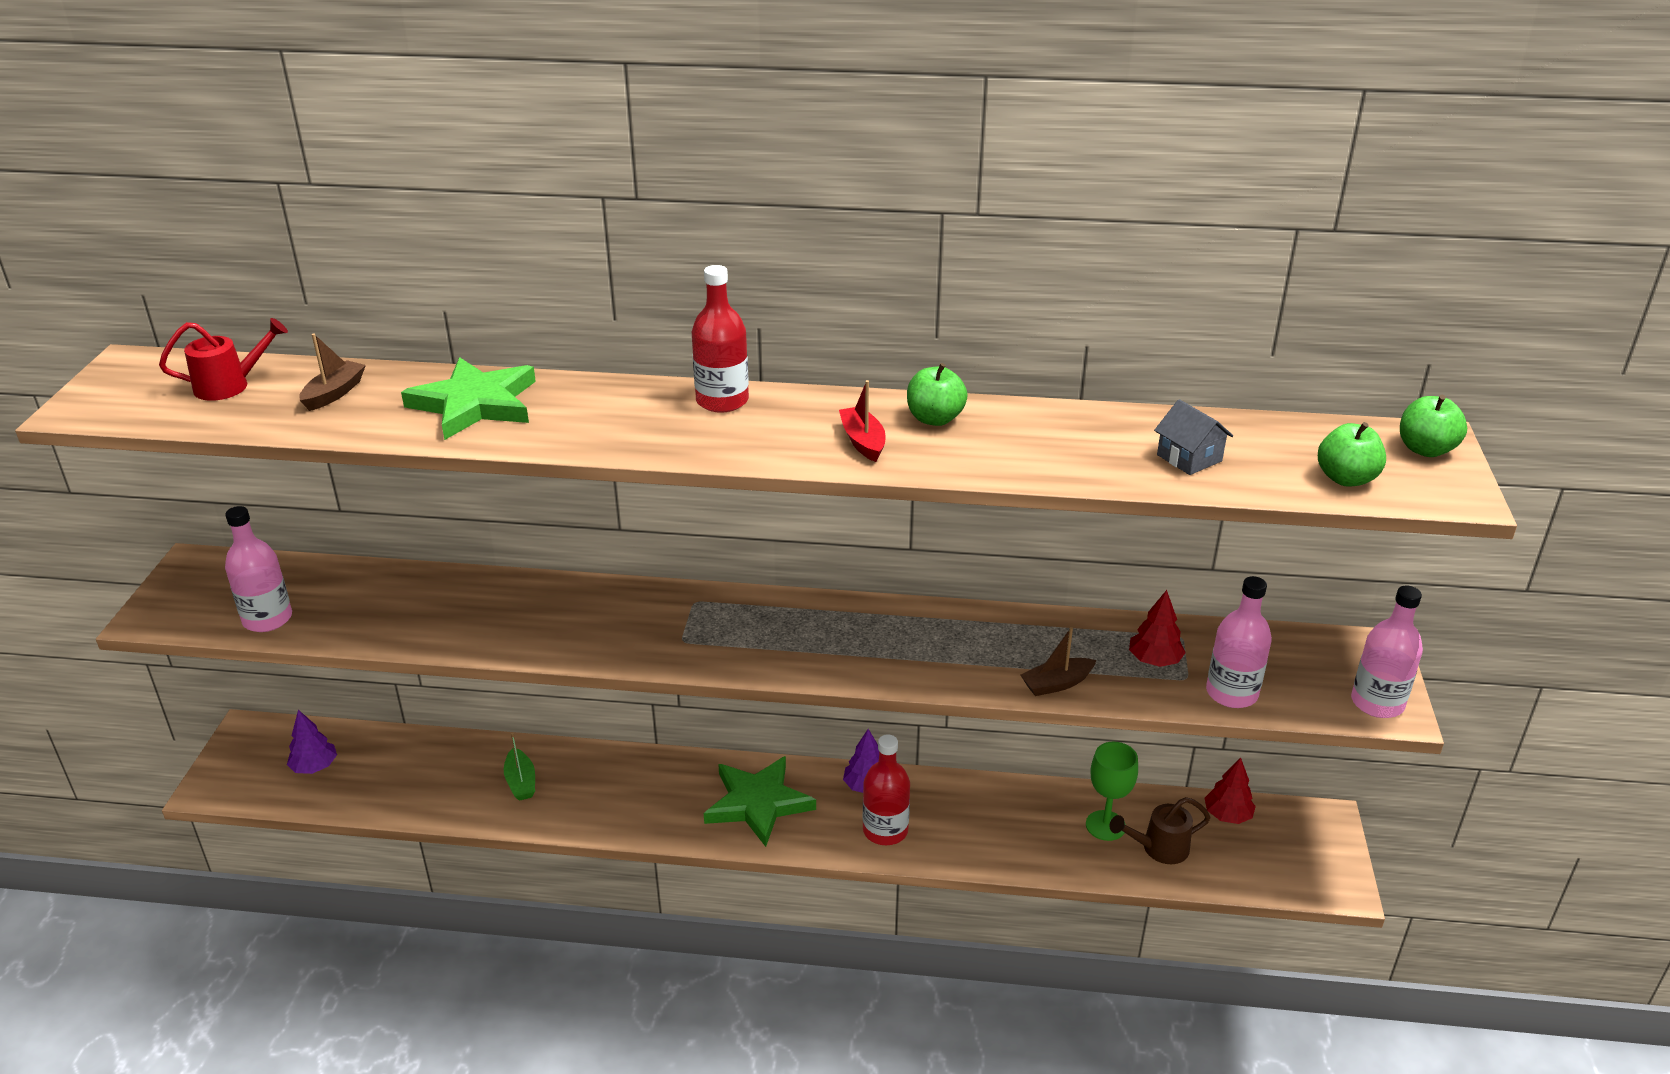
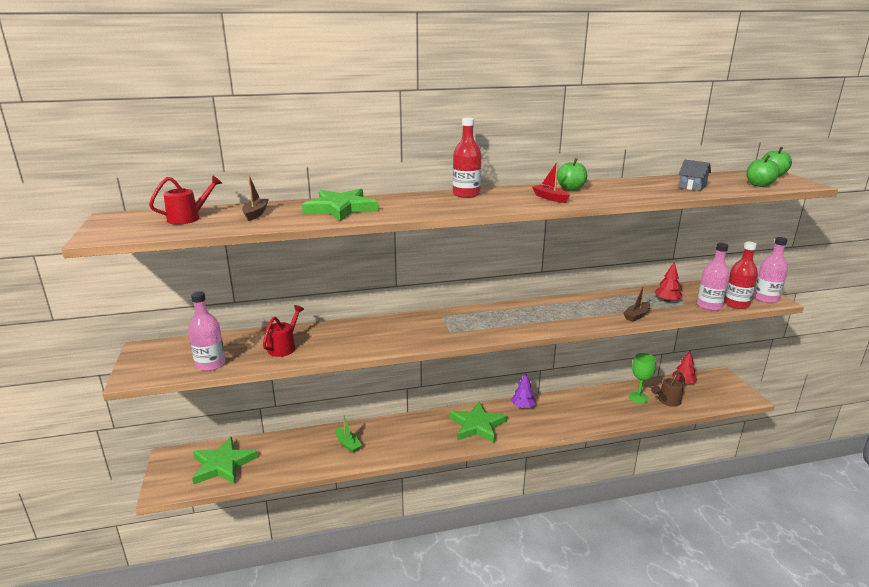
camera: 20 degrees left, 10 degrees down
(315, 767) = (223, 464): purple tree -> green star
(394, 609) = (284, 347): none -> red watering can
(885, 830) = (545, 422): red bottle -> red bottle (736, 304)

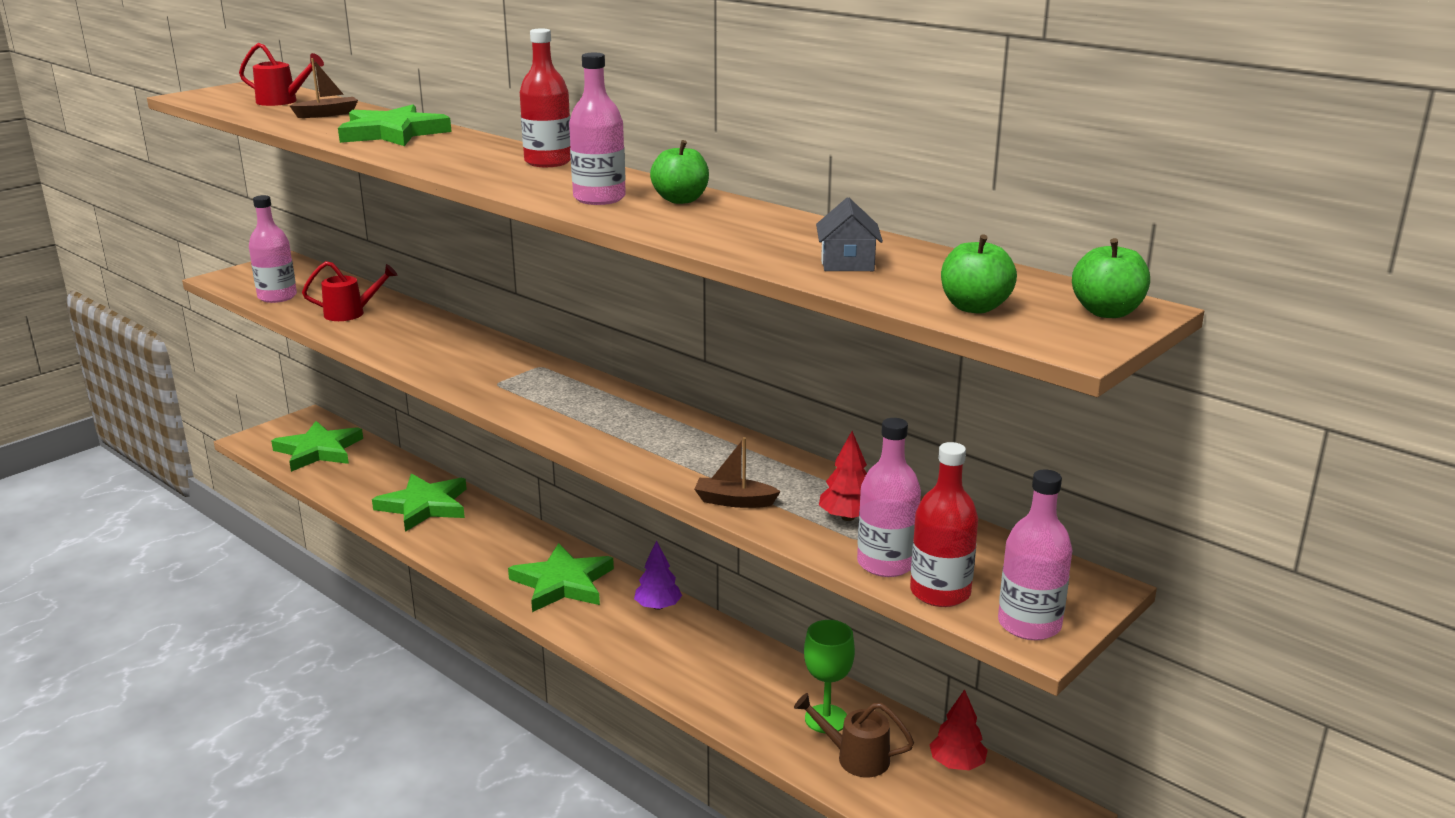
camera: 55 degrees right, 0 degrees up
(348, 444) = (424, 506): green boat -> green star
(550, 198) = (599, 198): red boat -> pink bottle

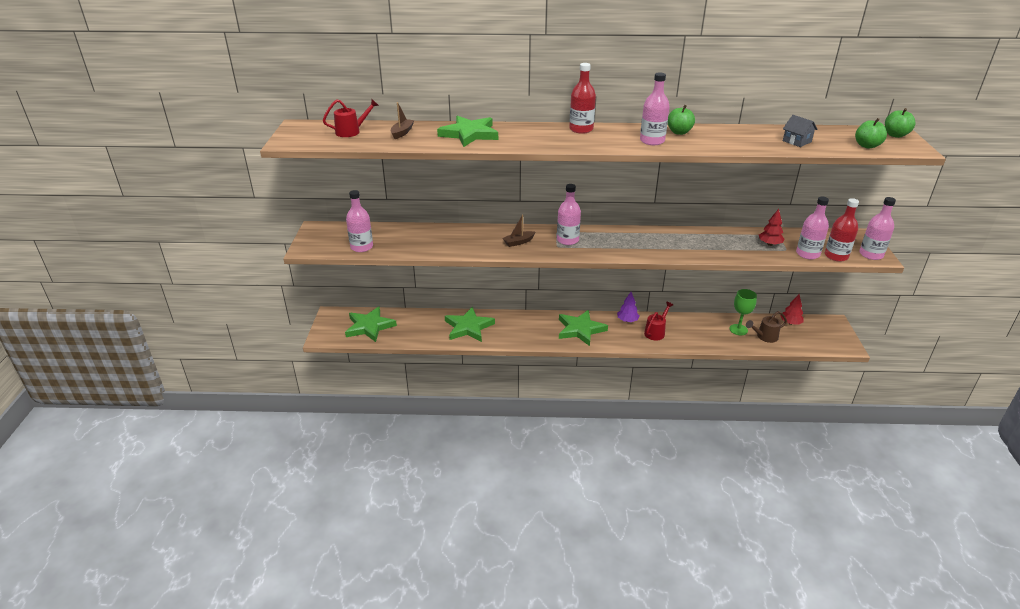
camera: 40 degrees left, 10 degrees up
(351, 313) = (419, 241): red watering can -> red watering can (656, 332)
(529, 381) = (567, 240): none -> pink bottle
(734, 501) = (730, 254): brown boat -> brown boat (518, 242)

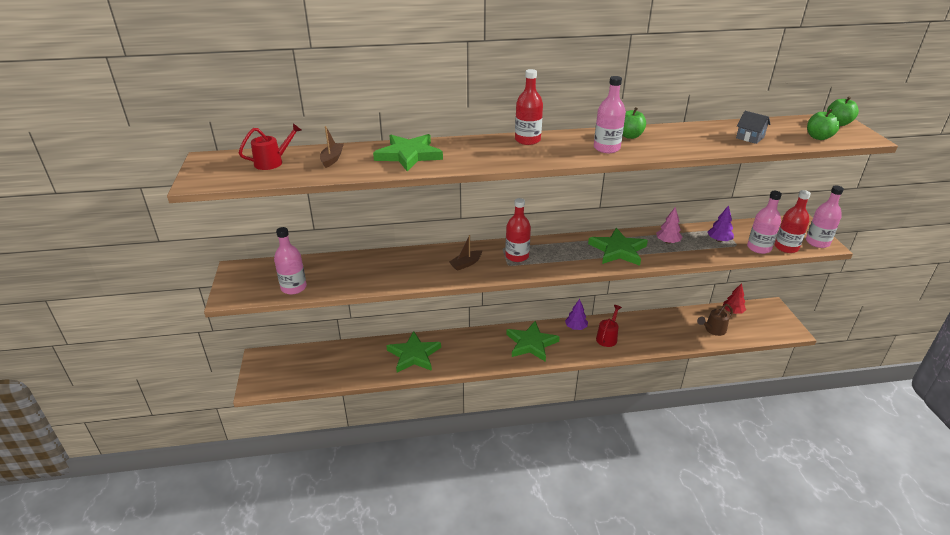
camera: 10 degrees left, 0 degrees up
(369, 326) = (305, 367): green star -> green star (618, 250)
(567, 240) = (517, 256): pink bottle -> red bottle
(717, 241) = (667, 242): none -> pink tree
(738, 329) = (686, 325): green goblet -> none
(769, 244) = (719, 240): red tree -> purple tree

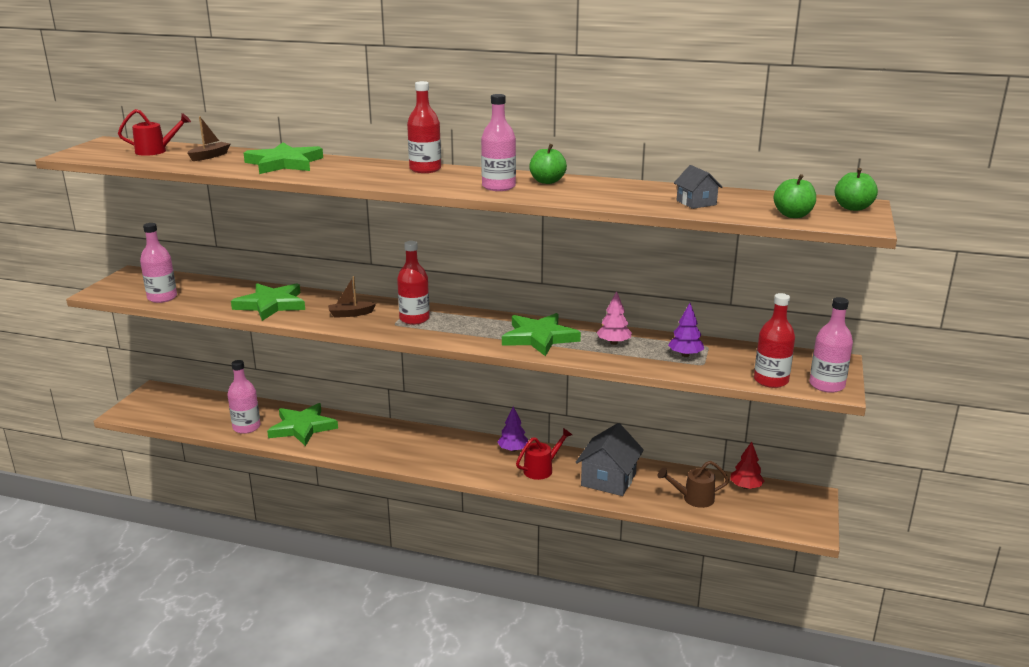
camera: 25 degrees right, 10 degrees down
(531, 343) = (442, 451): green star -> green star (271, 305)
(654, 332) = (608, 479): none -> grey house
(759, 248) = (730, 373): pink bottle -> pink bottle (246, 427)

